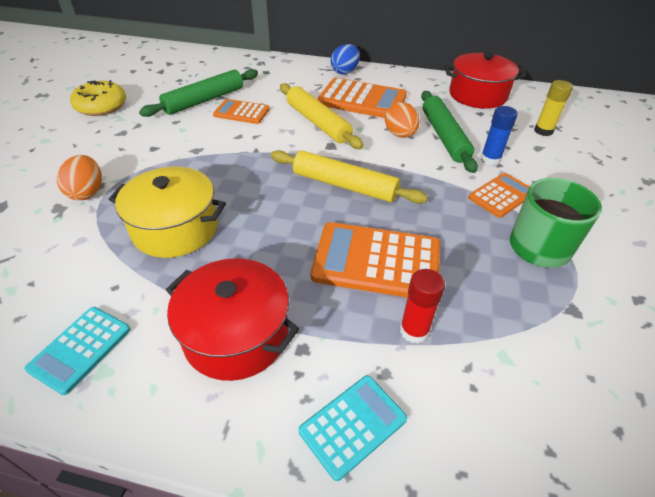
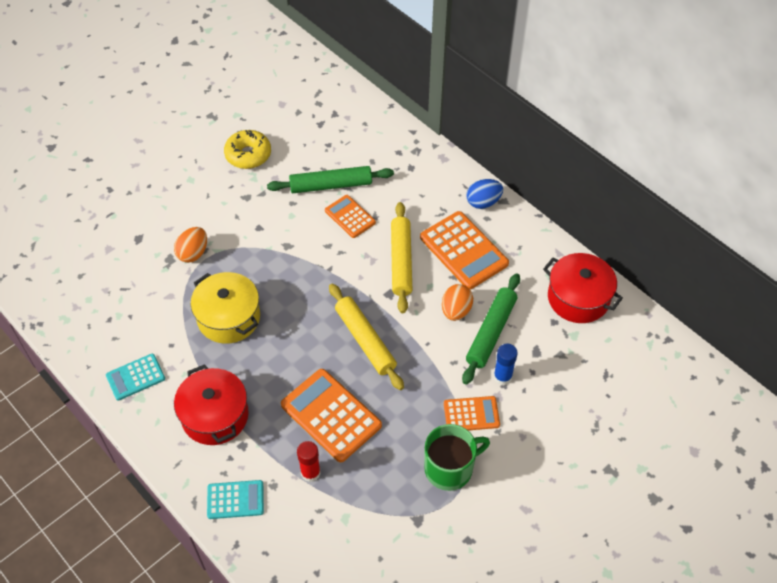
camera: 35 degrees right, 10 degrees up
(543, 131) = (587, 372): yellow glue stick -> none

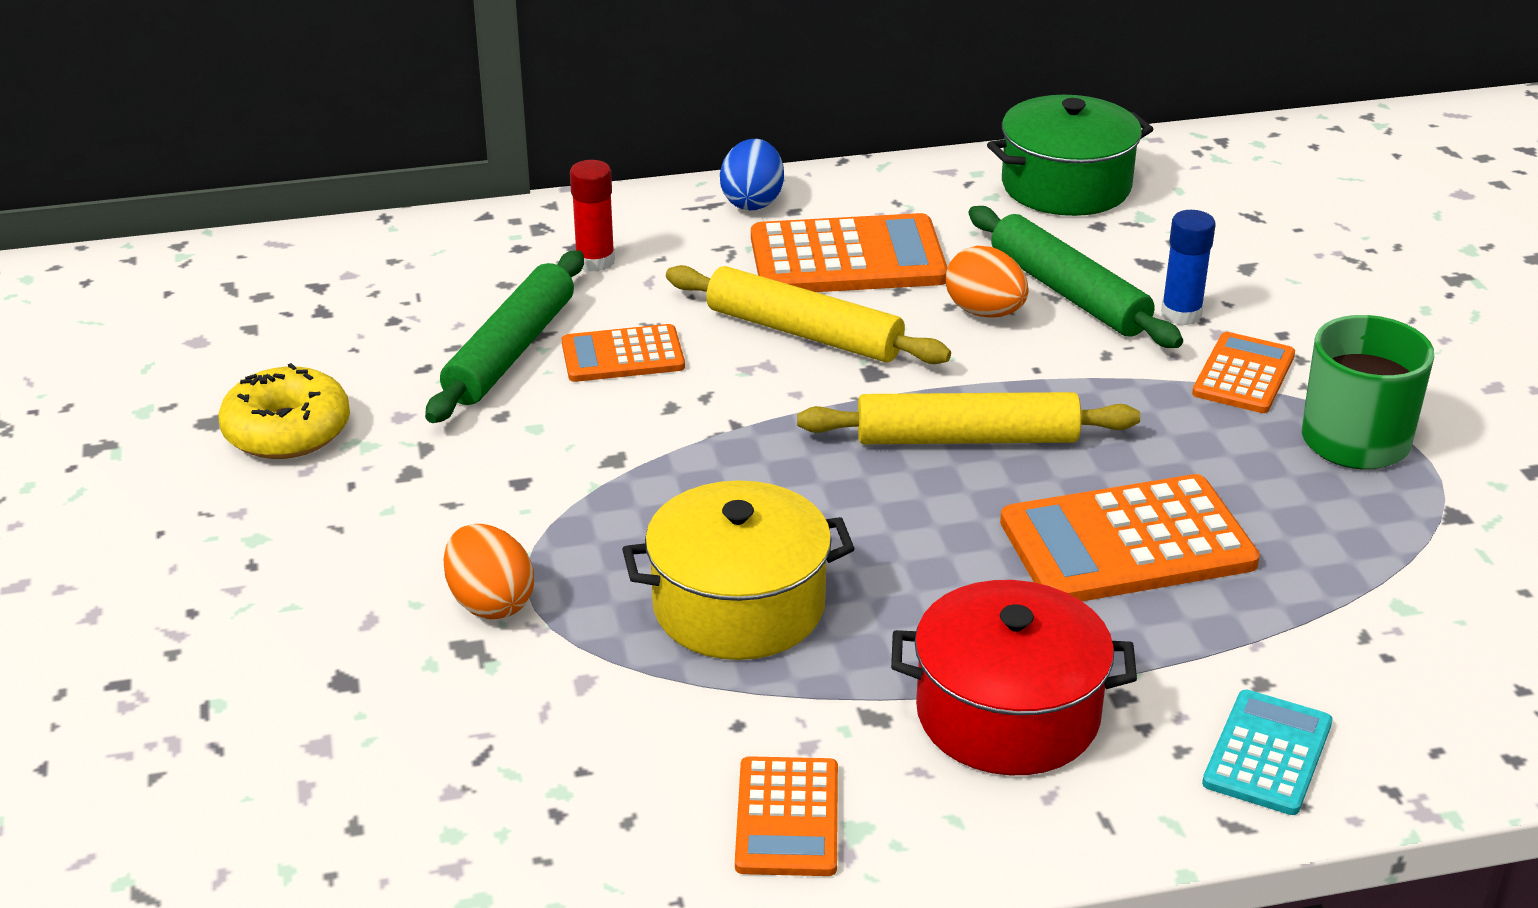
camera: 60 degrees left, 20 degrees down
(135, 377) = (787, 818): turquoise calculator -> orange calculator
(310, 472) = (1259, 617): red glue stick -> red glue stick (595, 261)
(578, 298) = (1066, 186): red pot -> green pot

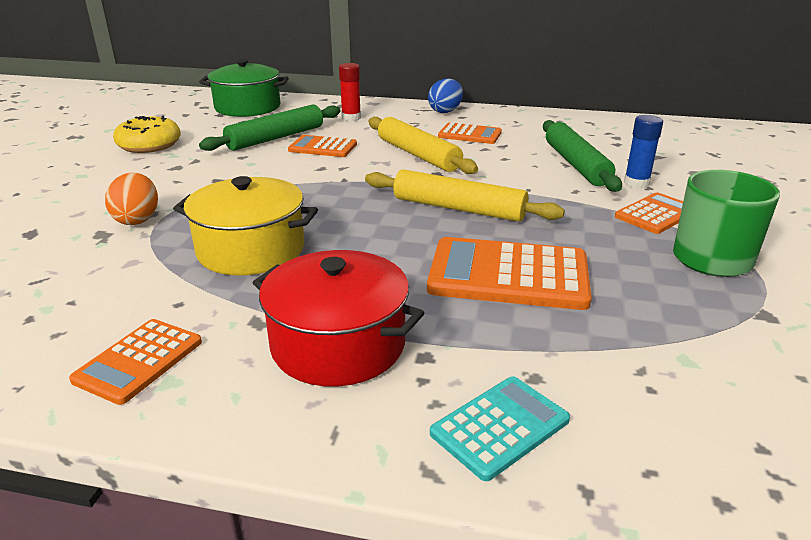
camera: 25 degrees right, 5 degrees down
(847, 258) = (470, 134): orange calculator -> orange calculator, size x0.58
(985, 312) = (521, 163): orange egg -> none
(1066, 186) = (611, 128): green pot -> green pot (247, 107)

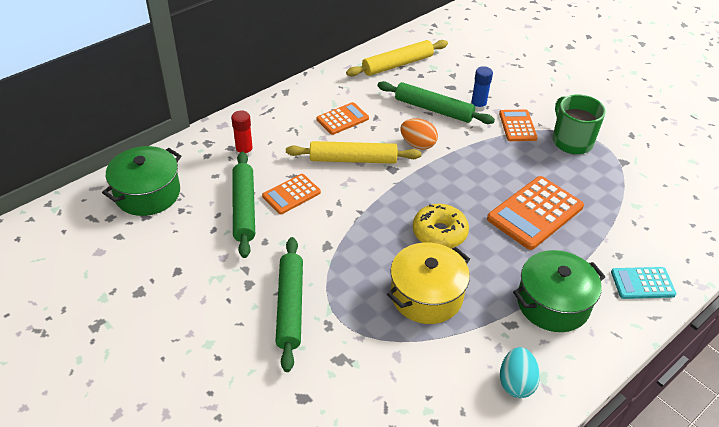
camera: 55 degrees left, 15 degrees up
(137, 219) = (332, 334): orange egg -> orange egg (417, 144)
(139, 361) = (516, 383): orange calculator -> turquoise egg
(149, 145) = (179, 283): yellow donut -> yellow donut (439, 233)
(161, 191) = (290, 307): none -> green rolling pin
(338, 344) = (553, 303): red pot -> green pot
(445, 111) = (285, 103): blue egg -> none
(459, 208) = (448, 187): yellow rolling pin -> yellow rolling pin (397, 64)
(500, 427) = (642, 283): turquoise calculator -> turquoise calculator turned 90 degrees counterclockwise

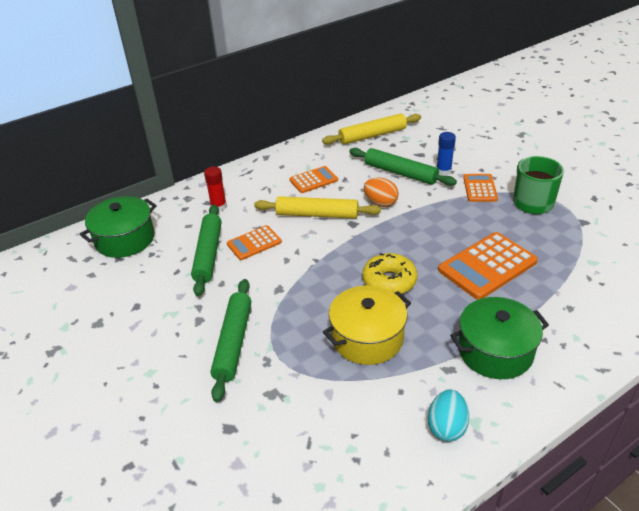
camera: 10 degrees right, 5 degrees down
(642, 283) = (592, 336): turquoise calculator -> none

